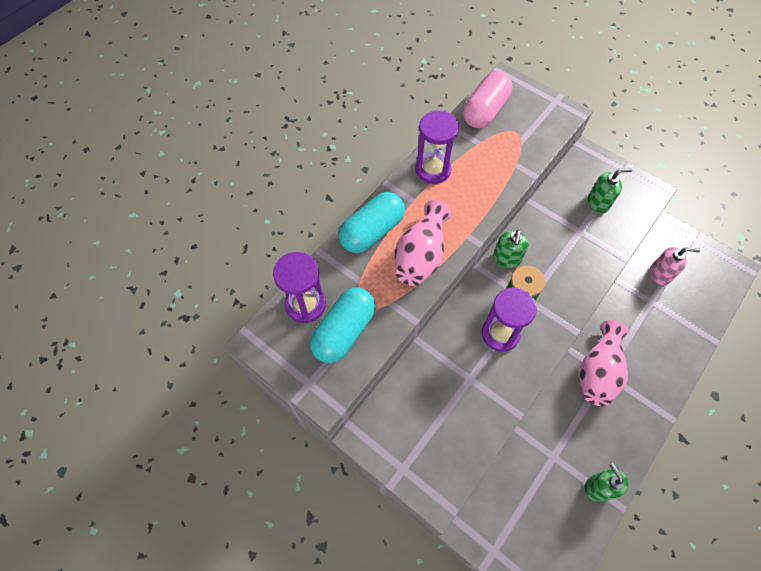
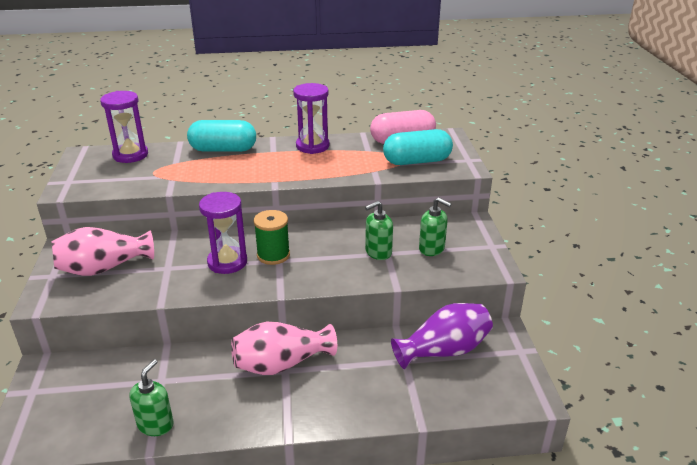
camera: 45 degrees right, 30 degrees down
(344, 331) = (125, 175): turquoise capsule -> turquoise capsule (417, 161)
(421, 255) = (229, 173): pink vase -> pink vase (104, 268)
(506, 259) = (303, 233): green soap dispenser -> green soap dispenser (378, 252)
(660, 274) = (444, 350): pink soap dispenser -> purple vase

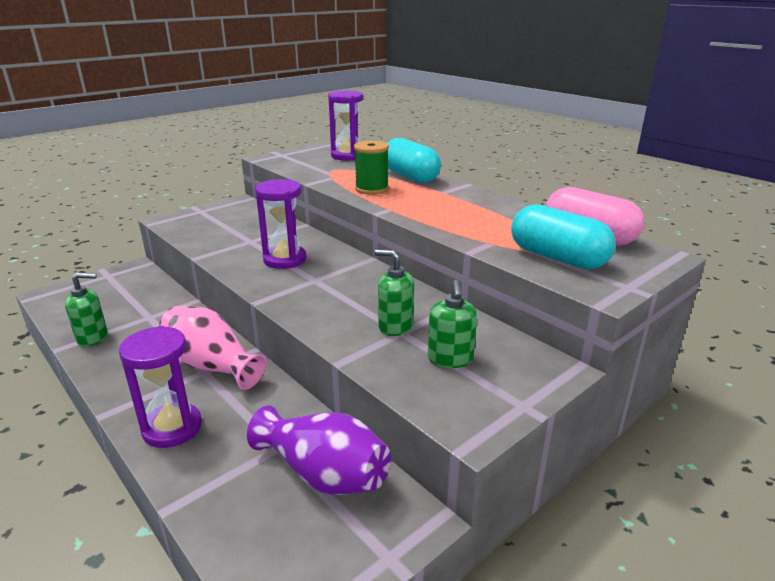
camera: 55 degrees right, 5 degrees down
(104, 268) = (226, 221): pink vase -> none
(273, 255) = (320, 274): green spool -> green spool (372, 189)
(312, 146) = (484, 202): purple hourglass -> purple hourglass (172, 428)

